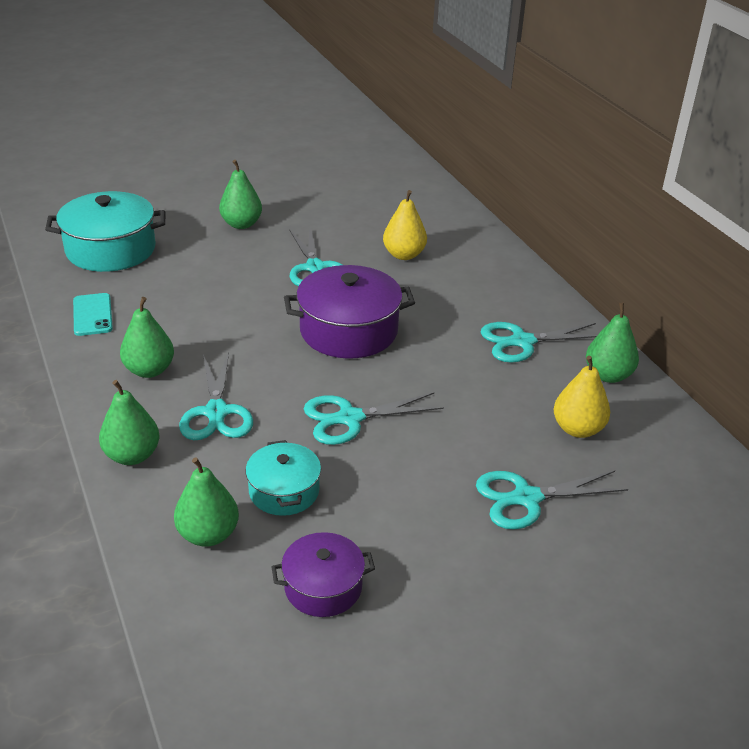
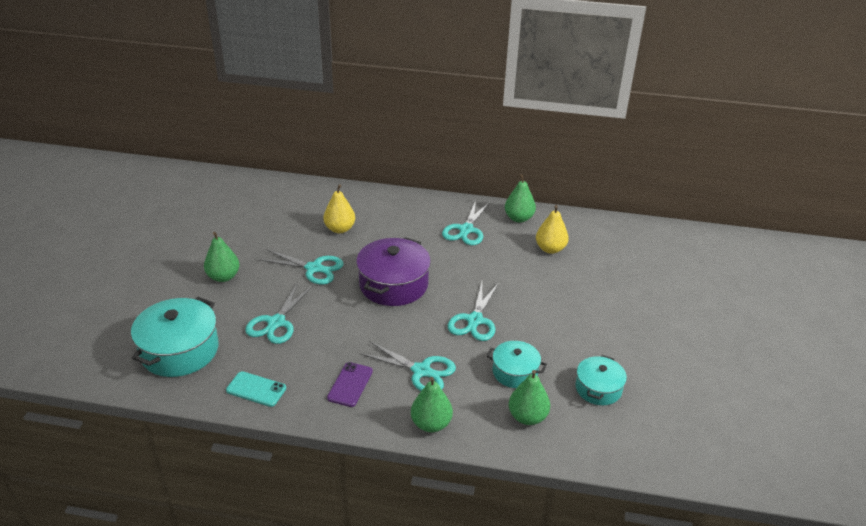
camera: 55 degrees left, 0 degrees up
(149, 370) = (350, 384): green pear -> purple phone
(323, 587) = (598, 388): purple pot -> turquoise pot
(526, 498) = (586, 290): turquoise scissors -> turquoise scissors (276, 323)

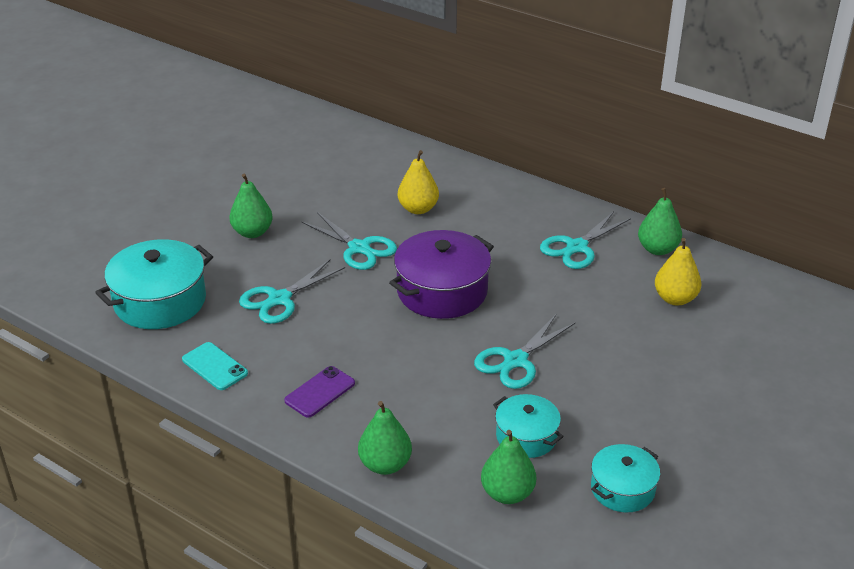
camera: 25 degrees right, 0 degrees up
(421, 371) = (412, 401): turquoise scissors -> none

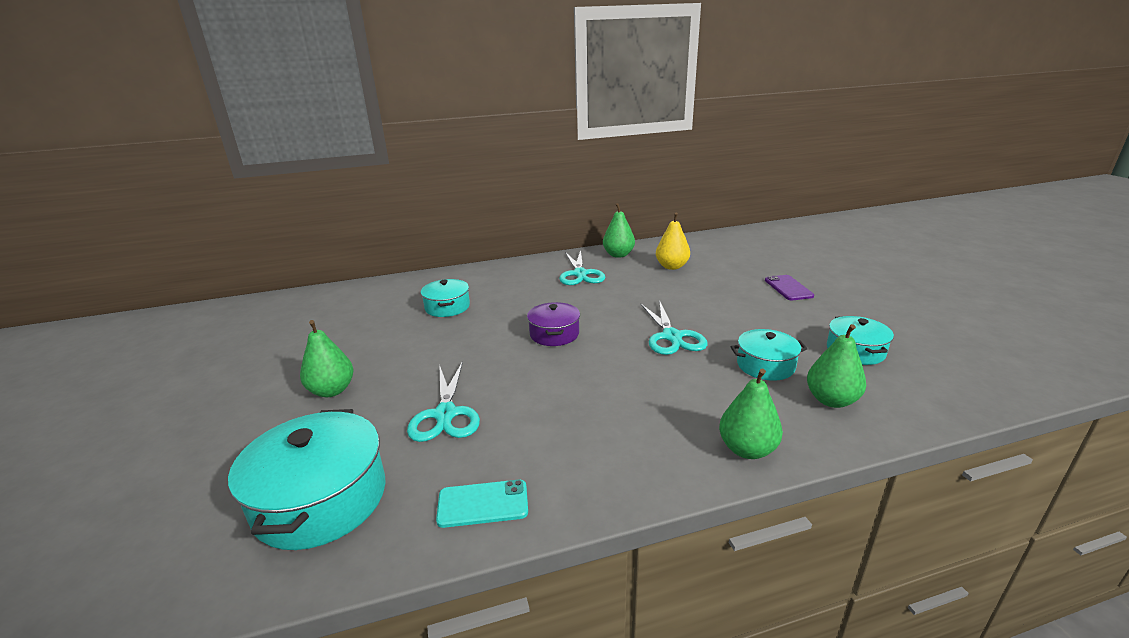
camera: 50 degrees left, 10 degrees down
(320, 392) = (606, 446): purple phone -> purple phone (788, 288)
(359, 248) = (448, 347): turquoise scissors -> none
(418, 209) = (447, 307): yellow pear -> turquoise pot
(442, 291) = (554, 334): purple pot -> purple pot, size x0.59

